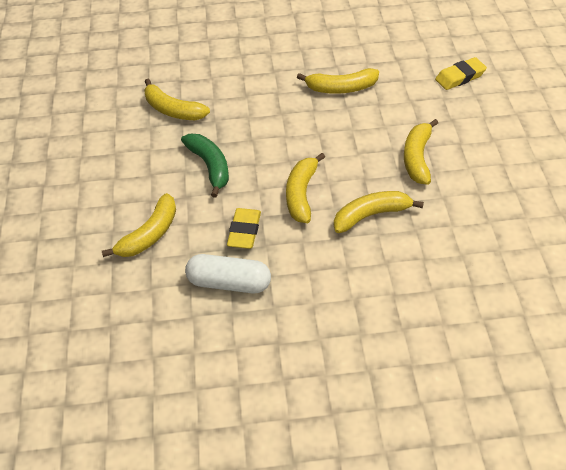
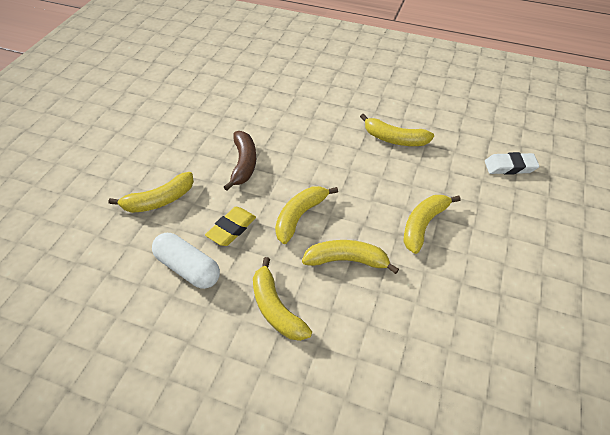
camera: 25 degrees right, 0 degrees up
(173, 110) = (248, 109): yellow banana -> yellow banana (276, 308)
(210, 166) = (243, 164): green banana -> brown banana
(460, 77) = (510, 167): yellow eraser -> white eraser

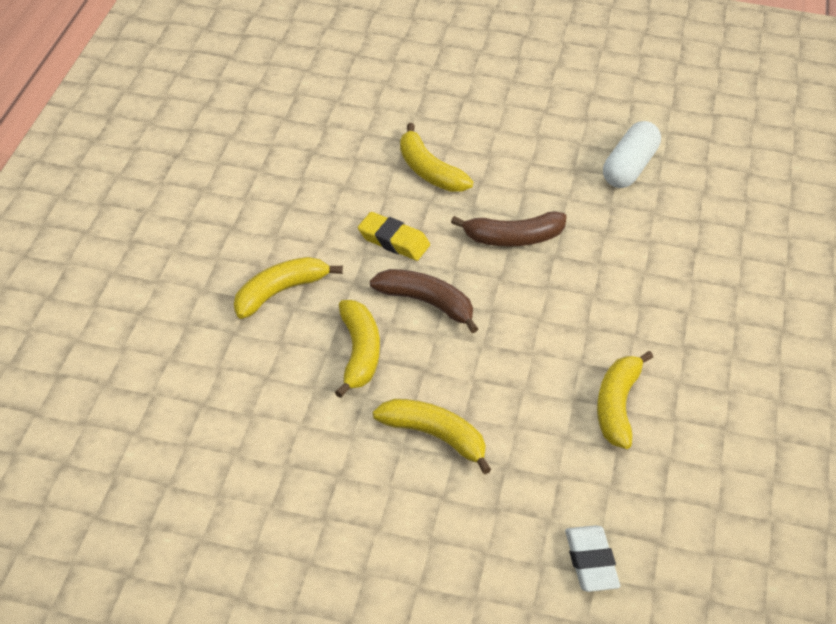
camera: 80 degrees right, 5 degrees down
(188, 268) = (327, 212): white capsule -> white capsule (629, 167)
(300, 216) = (426, 303): yellow banana -> brown banana

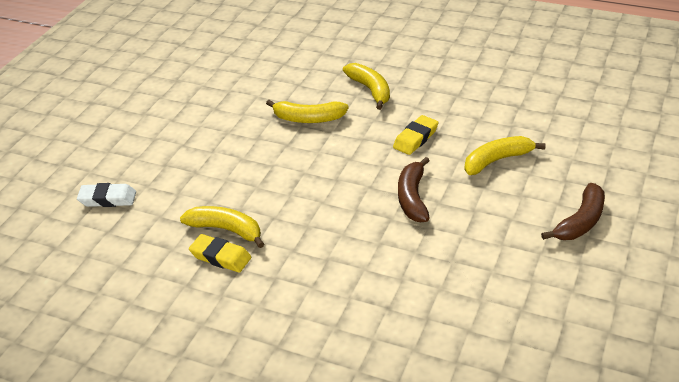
camera: 105 degrees right, 5 degrees down
(426, 303) = (349, 149): brown banana -> brown banana (580, 221)
(435, 437) = (229, 145): yellow banana -> none
(629, 167) = (505, 281): white capsule -> none
(667, 403) = (220, 257): none -> yellow eraser

